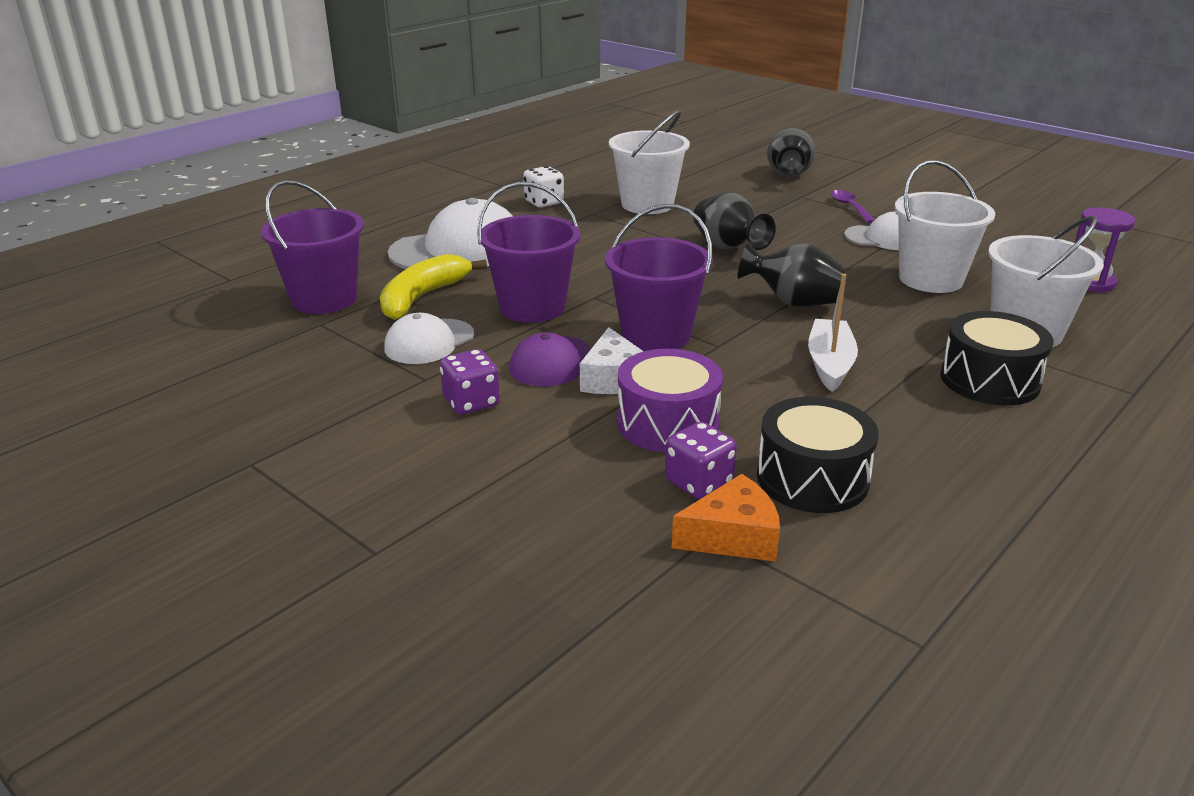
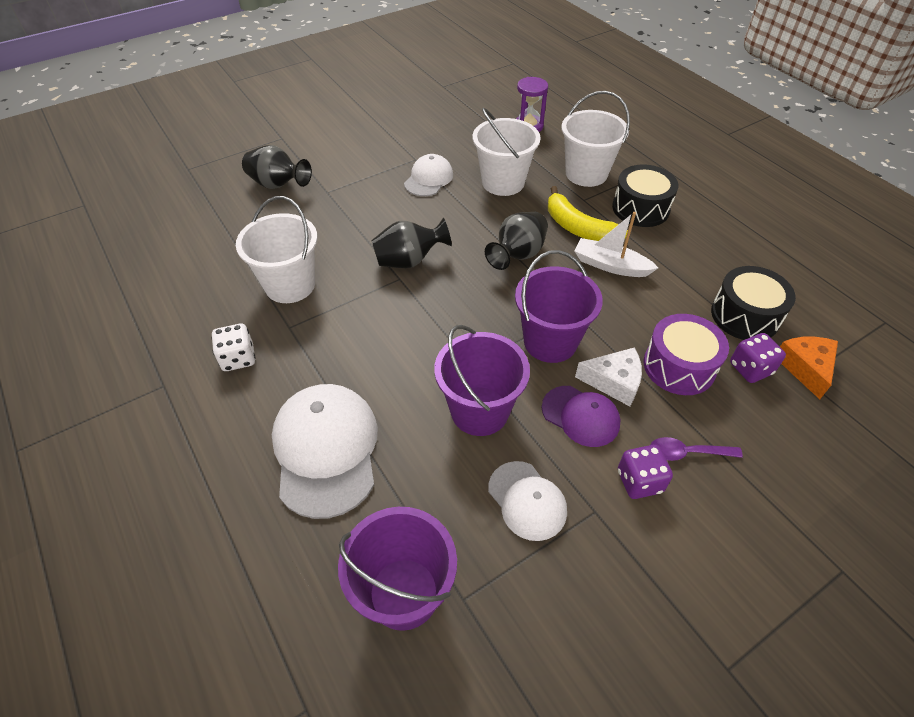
camera: 75 degrees left, 20 degrees up
(423, 297) = (430, 496): yellow banana -> yellow banana (578, 228)
(850, 207) = (364, 176): purple spoon -> purple spoon (687, 453)

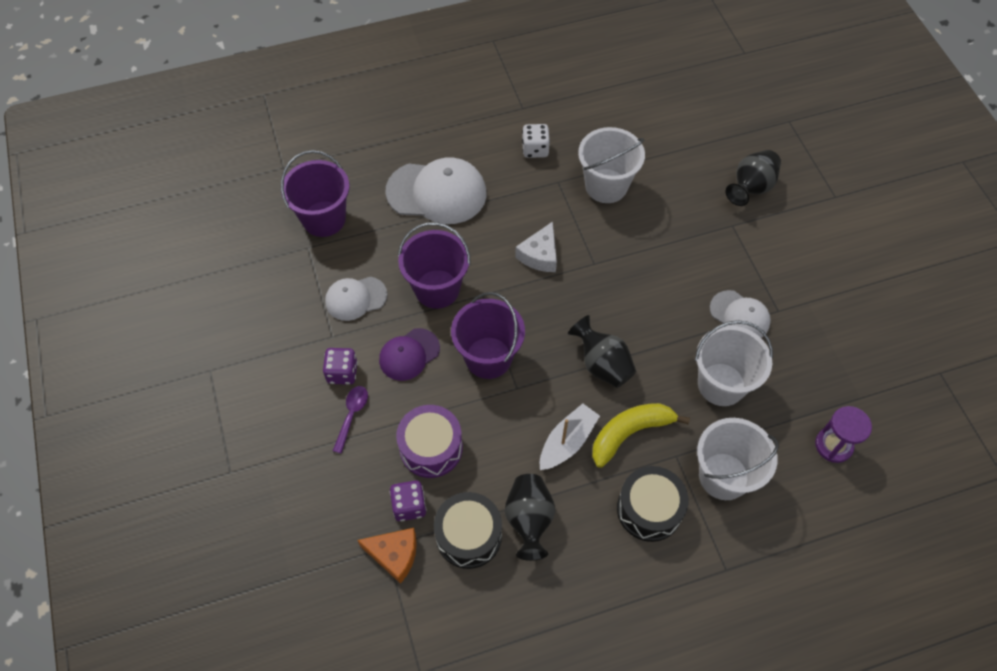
camera: 105 degrees right, 10 degrees up
(409, 261) = (615, 275): black vase -> black vase (529, 520)
(614, 382) = (432, 390): white cheese -> white cheese (540, 255)

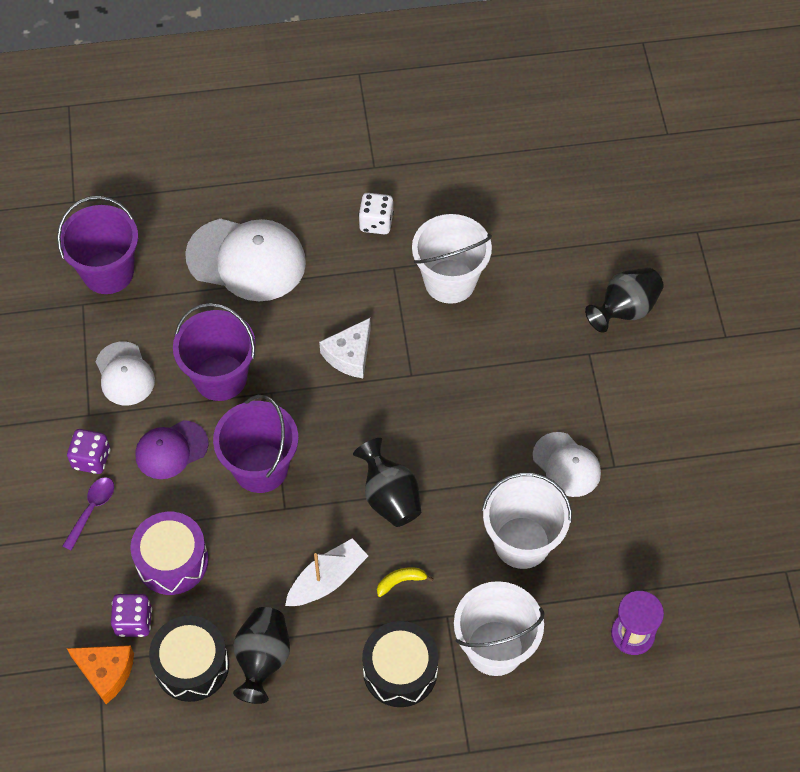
camera: 10 degrees right, 0 degrees up
(355, 298) = (125, 374): white cap -> white cap turned 105 degrees counterclockwise
(630, 433) = (401, 581): yellow banana -> yellow banana, size x0.47

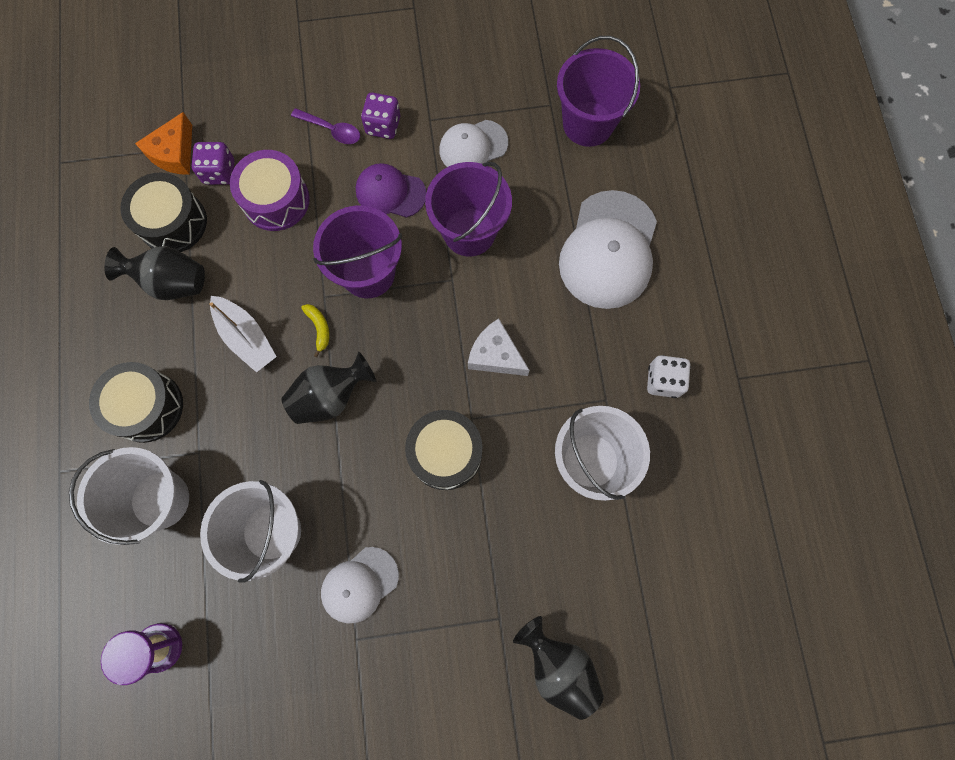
camera: 90 degrees right, 15 degrees up
(171, 450) = (390, 192): purple cap -> purple cap turned 45 degrees counterclockwise
(401, 581) = (238, 407): yellow banana -> yellow banana (319, 328)
(444, 396) = (445, 453): none -> black drum

